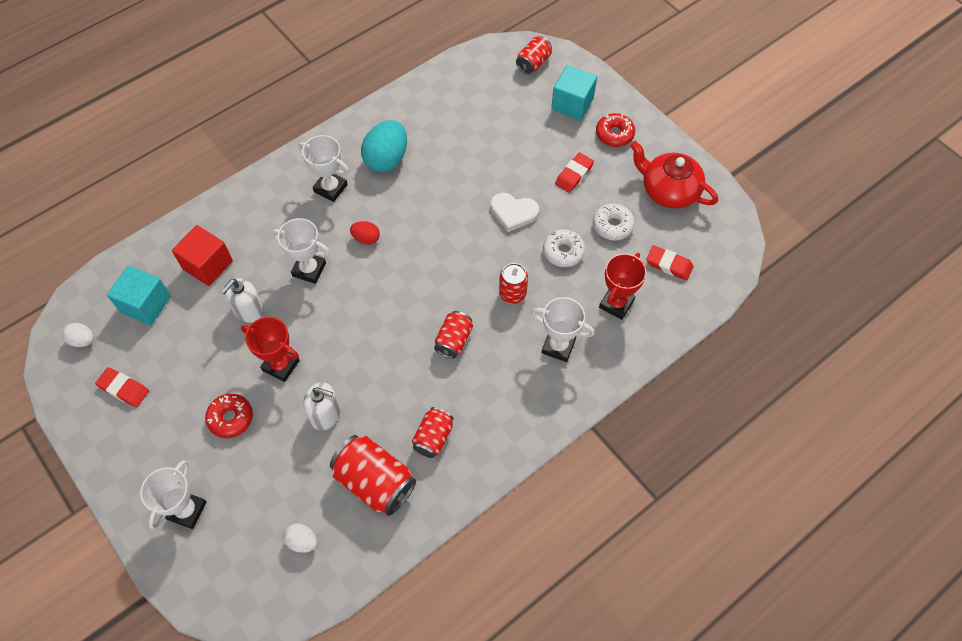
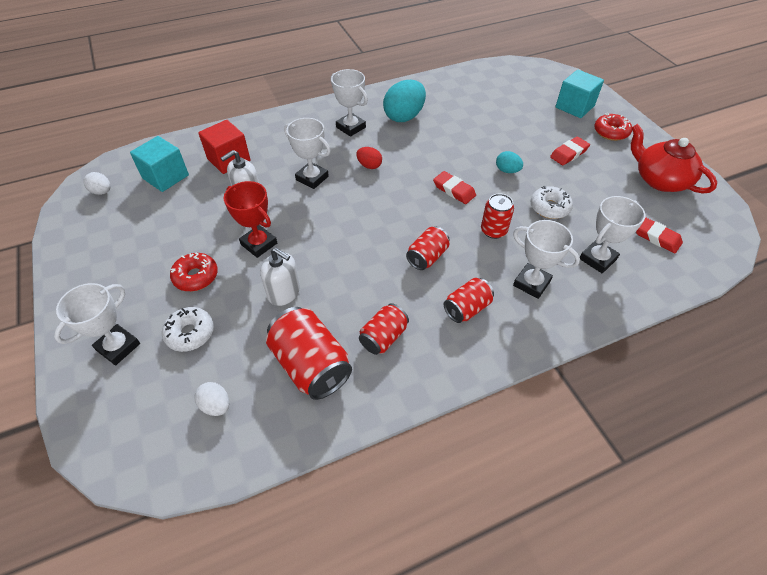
camera: 15 degrees right, 10 degrees down
(123, 389) = (115, 233): red eraser -> red eraser (454, 190)
(513, 213) = (507, 171): white heart -> turquoise egg
(533, 63) = (544, 77): red can -> red can (467, 308)
(612, 225) = (601, 196): white donut -> white donut (190, 333)
(616, 304) = (597, 259): red trophy -> white trophy

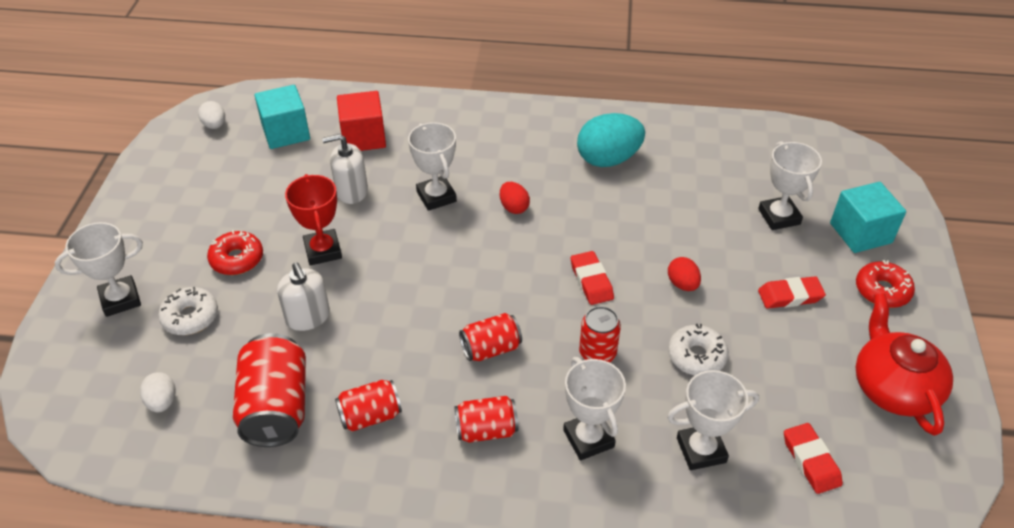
camera: 30 degrees right, 5 degrees down
(351, 127) = (530, 149): white trophy -> white trophy (779, 217)
(507, 171) = (682, 284): turquoise egg -> red egg

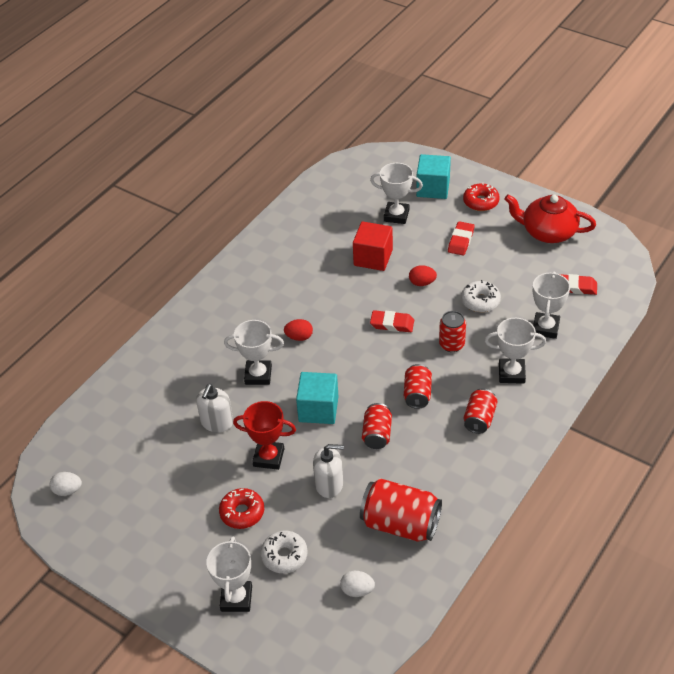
camera: 60 degrees left, 0 degrees up
(286, 132) = (115, 444): turquoise cube -> turquoise cube (318, 409)
(363, 137) = (160, 397): red cube -> red cube (373, 258)
(370, 416) = (436, 474): red can -> red can (377, 434)
(608, 159) = (287, 271): turquoise egg -> none

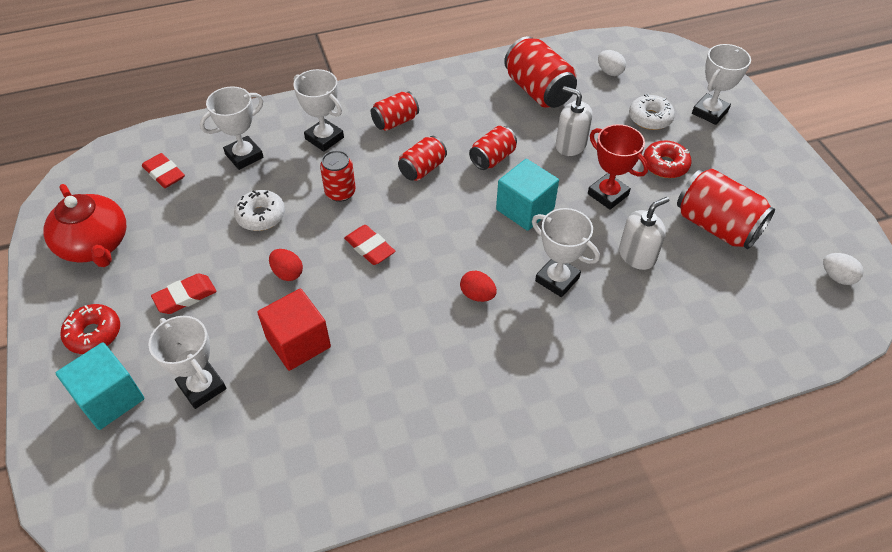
camera: 145 degrees left, 5 degrees up
(173, 480) = (716, 226): none -> red can

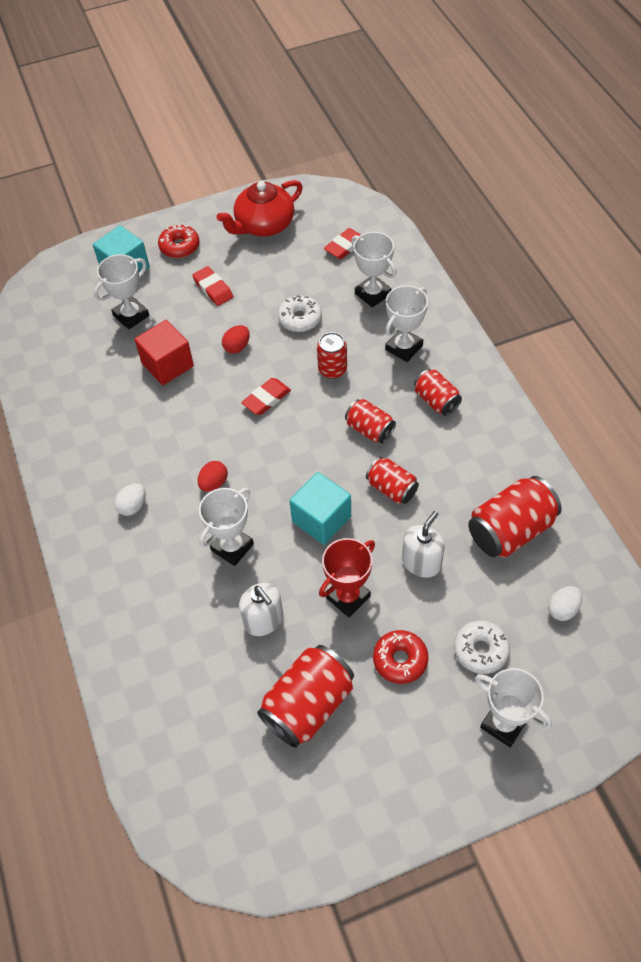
camera: 90 degrees right, 5 degrees up
(837, 277) = (237, 827): white egg -> white egg (133, 506)

